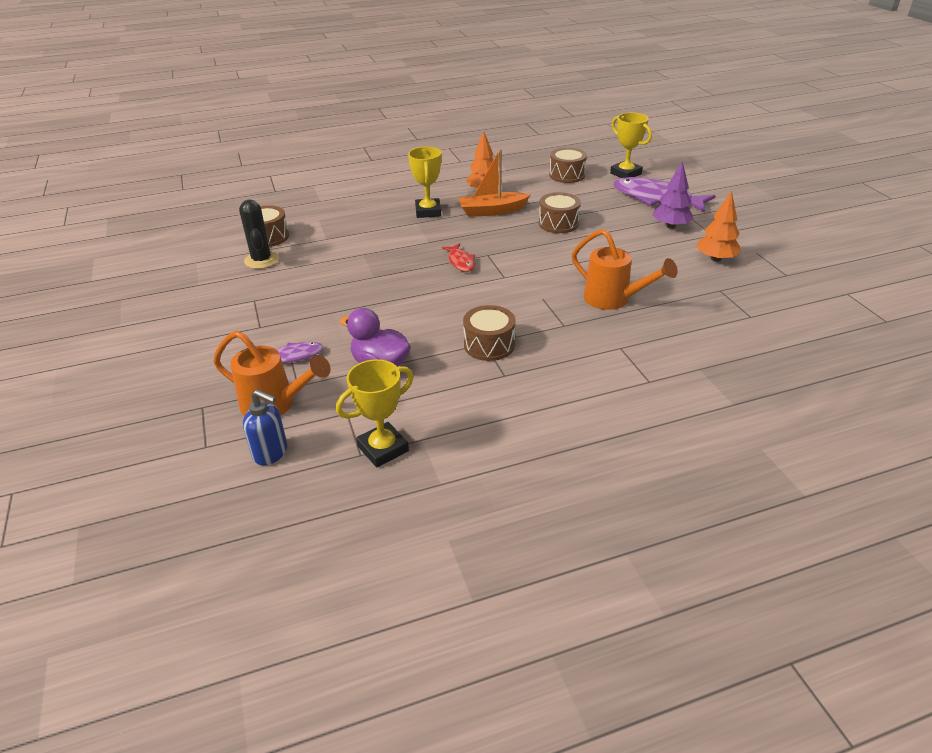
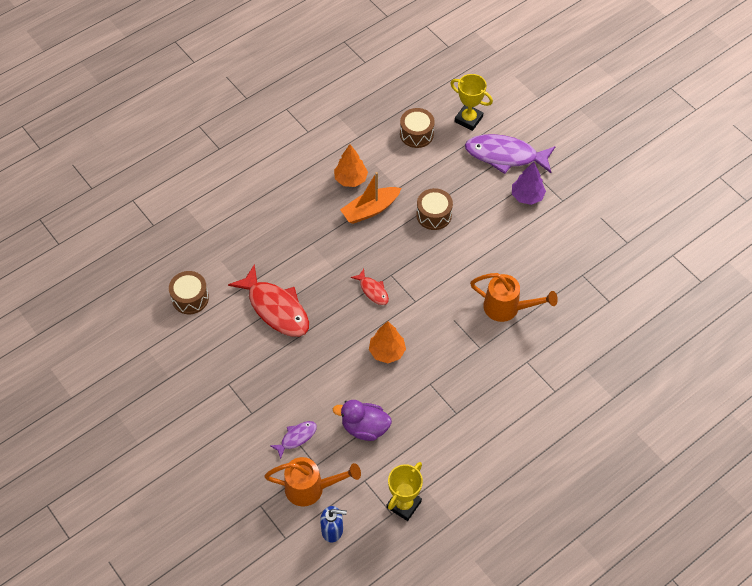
camera: 20 degrees left, 20 degrees up
(261, 260) = (204, 332): black cactus -> none
(348, 257) = (276, 308): none -> red fish
(428, 211) = (314, 224): yellow trophy -> none
(489, 345) = (434, 385): brown drum -> none
(716, 259) = (571, 234): orange tree -> orange tree (387, 352)

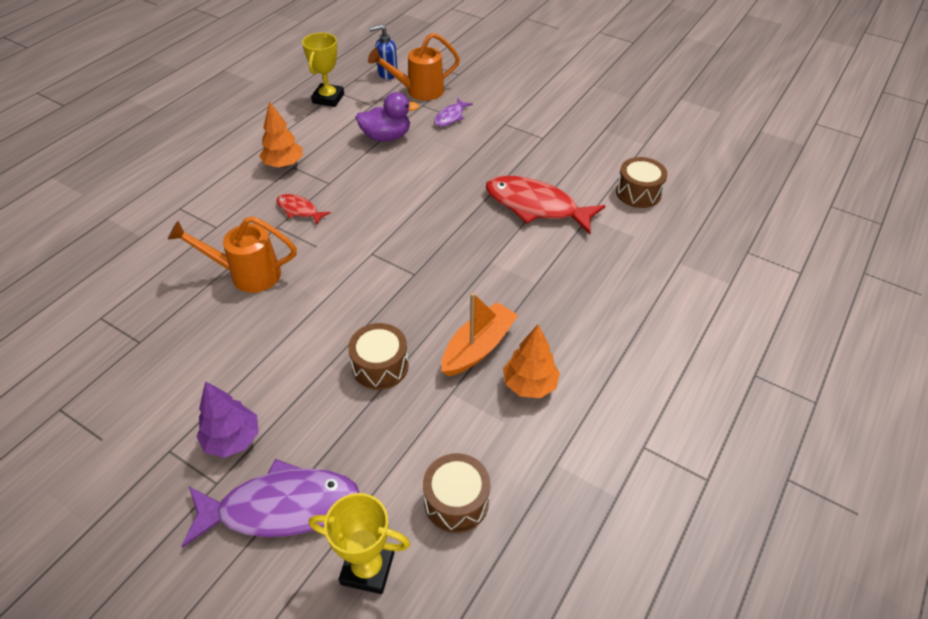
camera: 160 degrees right, 10 degrees down
(373, 290) = (430, 251): red fish -> red fish (299, 210)
(387, 352) = (387, 198): orange tree -> orange tree (283, 164)

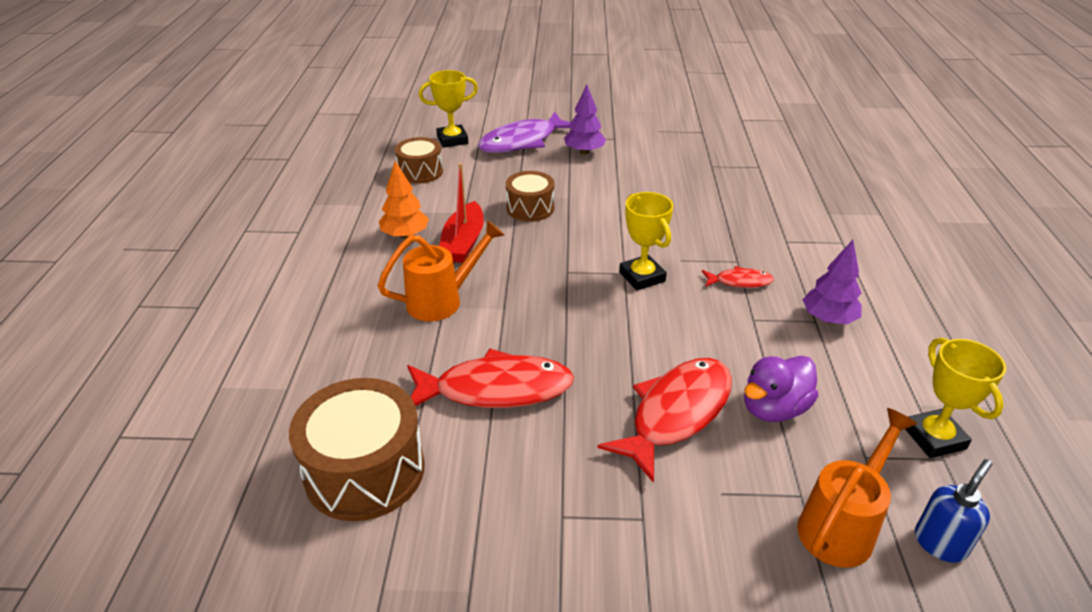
camera: 150 degrees right, 10 degrees down
(246, 274) = (704, 221): orange watering can -> orange watering can (443, 300)
(283, 164) = (828, 319): orange tree -> purple tree
(362, 244) = (642, 277): none -> yellow trophy
(441, 154) = (676, 413): none -> red fish
(450, 117) = (733, 490): purple fish -> none
(478, 347) = (463, 242): orange boat -> red boat
(638, 193) = (365, 470): brown drum -> brown drum, size x1.65

